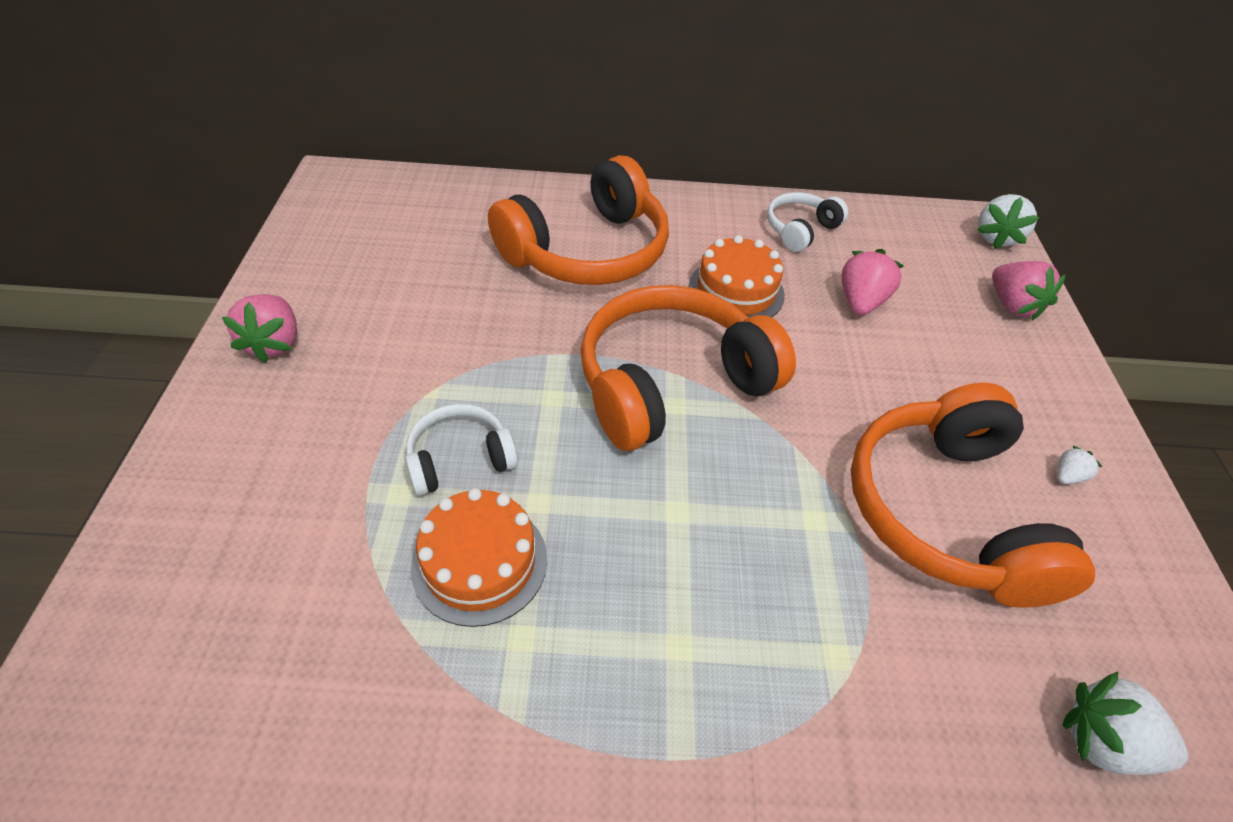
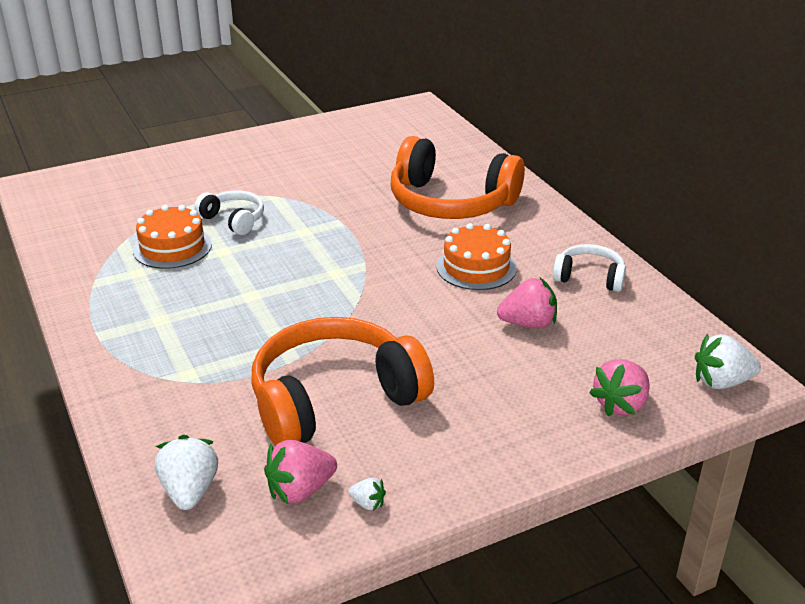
camera: 65 degrees right, 15 degrees down
(274, 343) = (267, 145): pink strawberry -> pink strawberry (300, 490)
(671, 383) = (354, 266): orange headphones -> none
(1067, 476) = (423, 456): white strawberry -> white strawberry (368, 503)

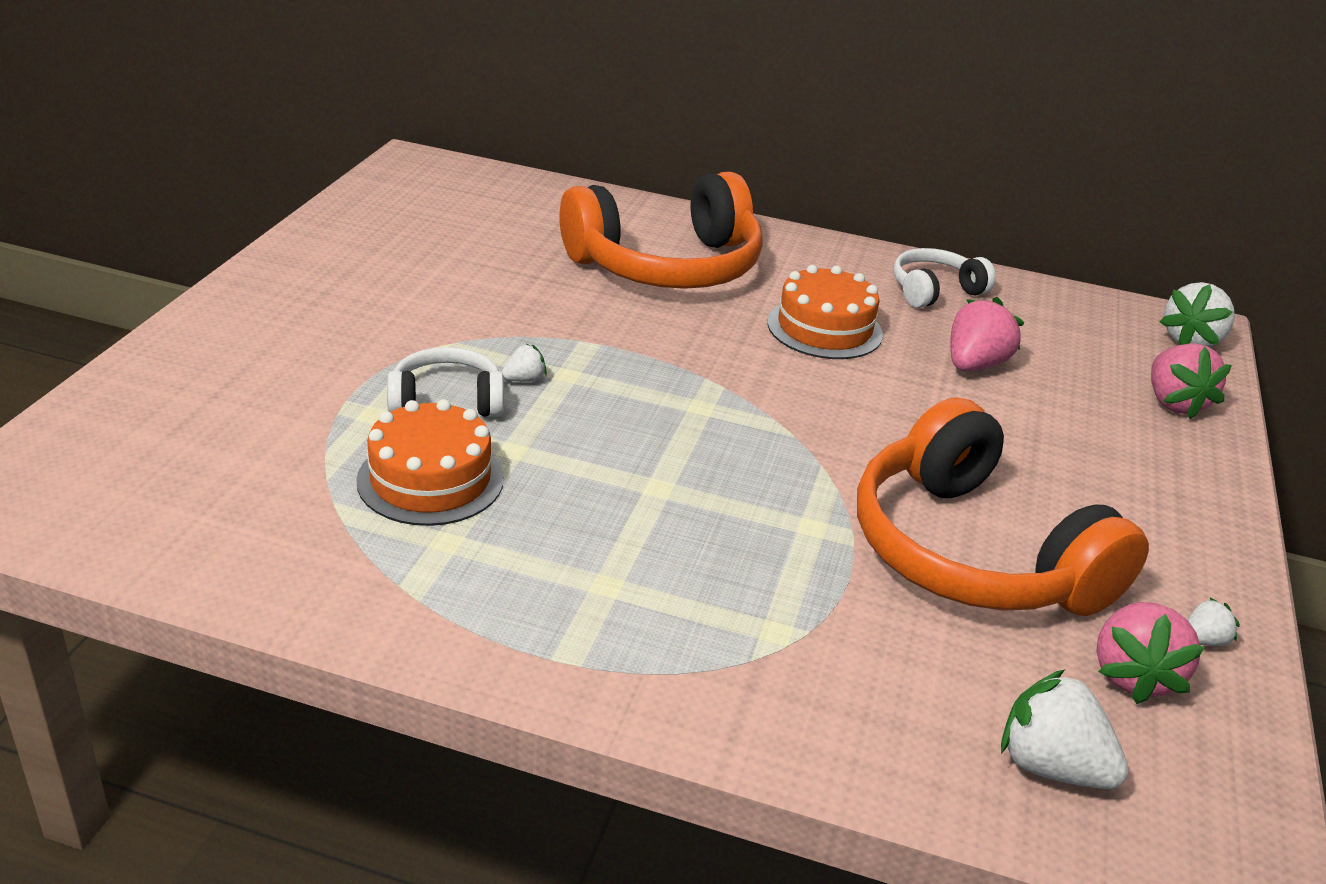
camera: 50 degrees left, 0 degrees up
(281, 225) = (524, 379): none -> white strawberry
(334, 399) = (972, 553): orange headphones -> orange headphones turned 45 degrees counterclockwise

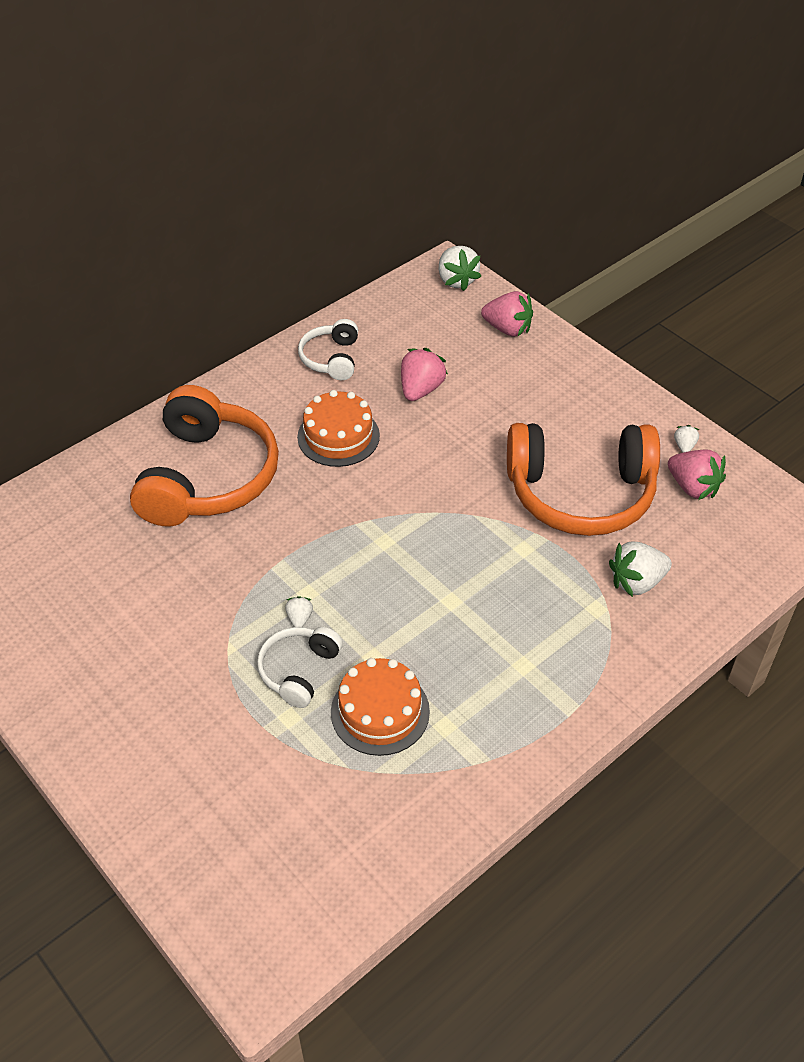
camera: 55 degrees left, 15 degrees up
(974, 365) = (421, 389): pink strawberry -> pink strawberry turned 45 degrees clockwise
(1050, 766) = (731, 553): white strawberry -> white strawberry (636, 582)

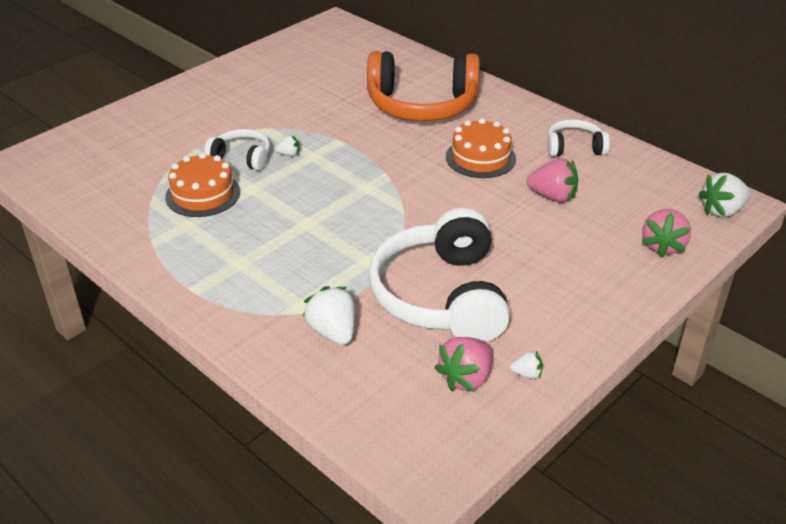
camera: 85 degrees right, 10 degrees down
(580, 493) = (441, 296): orange headphones -> white headphones

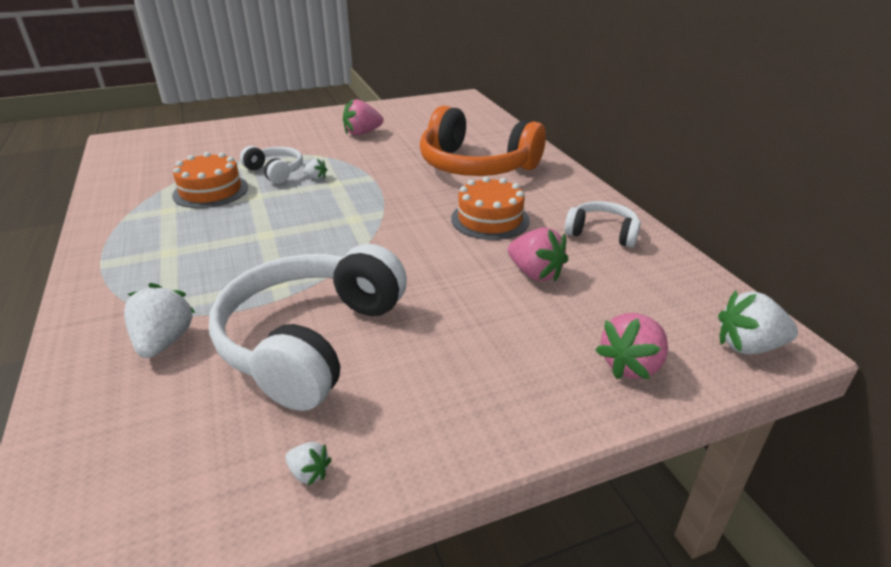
camera: 25 degrees right, 5 degrees down
(466, 378) = (234, 448): pink strawberry -> pink strawberry (362, 133)

